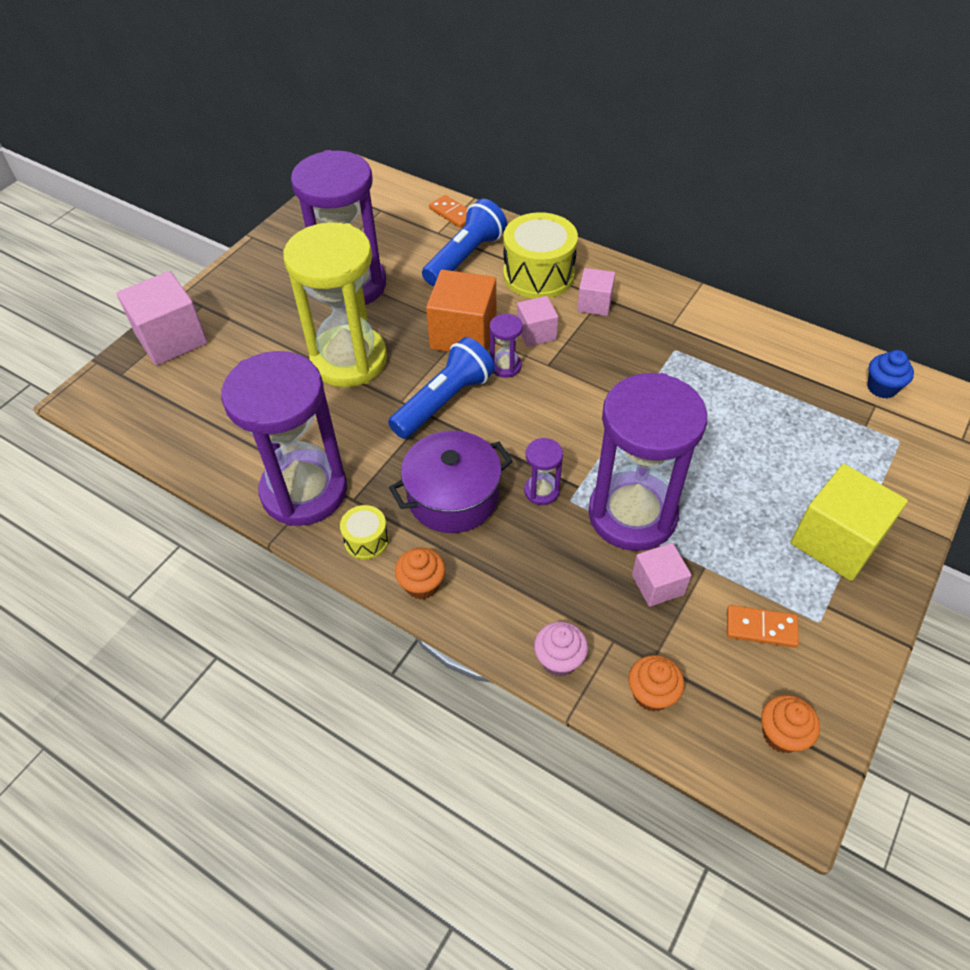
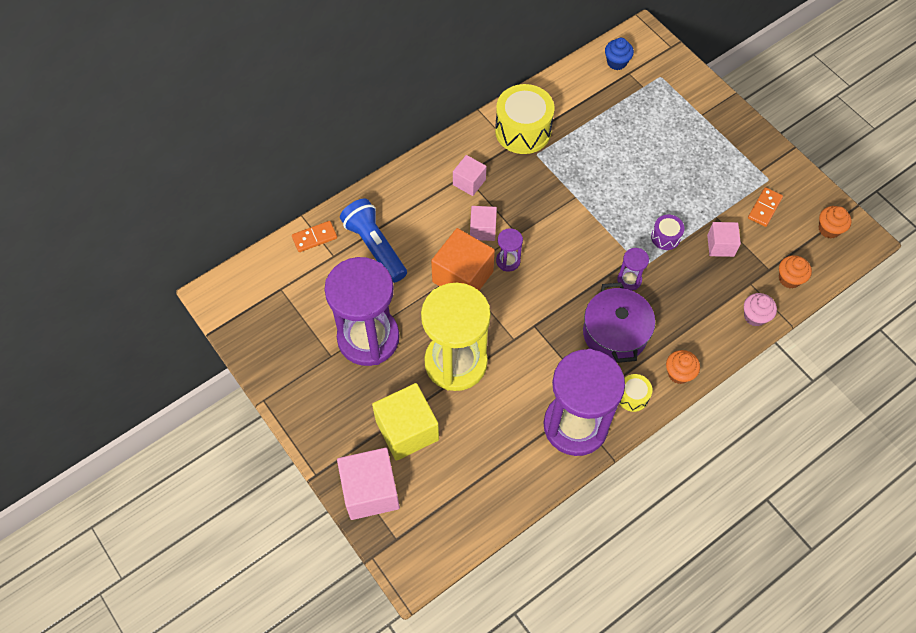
camera: 70 degrees left, 10 degrees up
(444, 401) = (526, 311): blue flashlight -> none
(538, 275) = (420, 205): yellow drum -> yellow drum (523, 131)
(632, 514) = (665, 237): purple hourglass -> purple drum
(836, 541) = (720, 144): yellow cube -> yellow cube (407, 430)

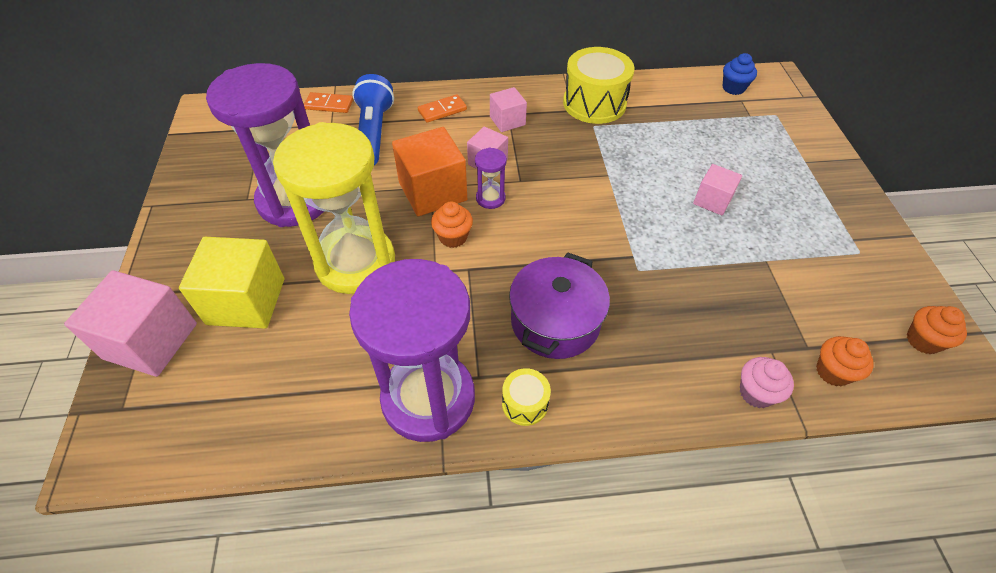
camera: 30 degrees right, 10 degrees down
(629, 280) = (613, 275): purple hourglass -> none
(665, 237) = (687, 253): purple drum -> none
(679, 373) = (605, 408): orange cupcake -> orange cupcake (453, 237)
(720, 245) = (754, 292): pink cube -> pink cube (712, 200)
(764, 208) = (838, 279): orange domino -> orange domino (442, 110)

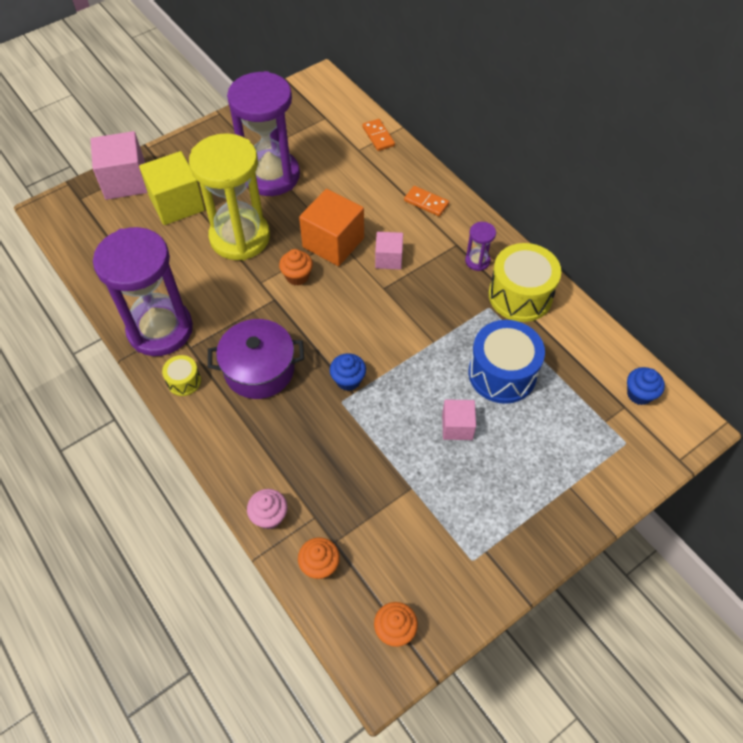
camera: 60 degrees right, 5 degrees up
(373, 133) = (368, 177): blue flashlight -> none
(490, 198) = (351, 279): purple hourglass -> purple hourglass (477, 261)
(507, 121) = (447, 248): pink cube -> none
(615, 253) = (348, 380): none -> blue cupcake
(670, 149) = (502, 373): none -> blue drum

